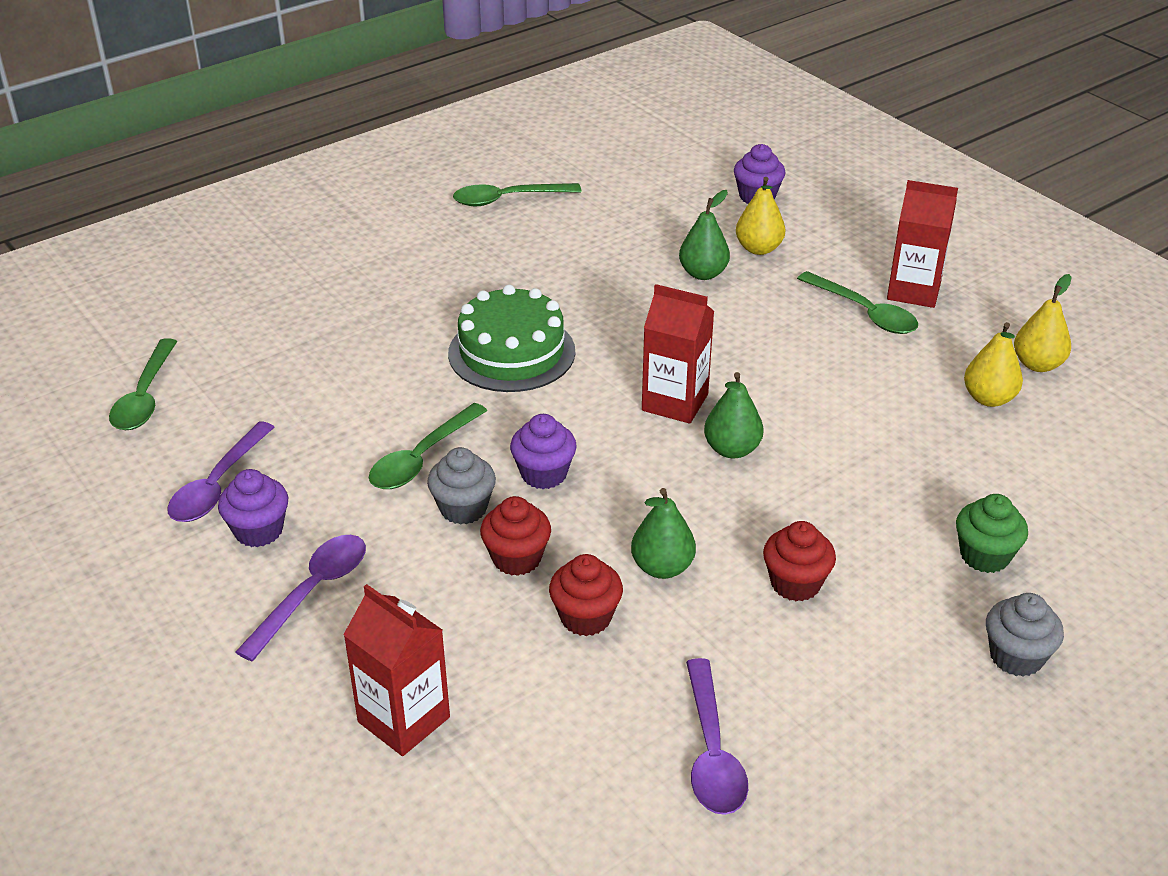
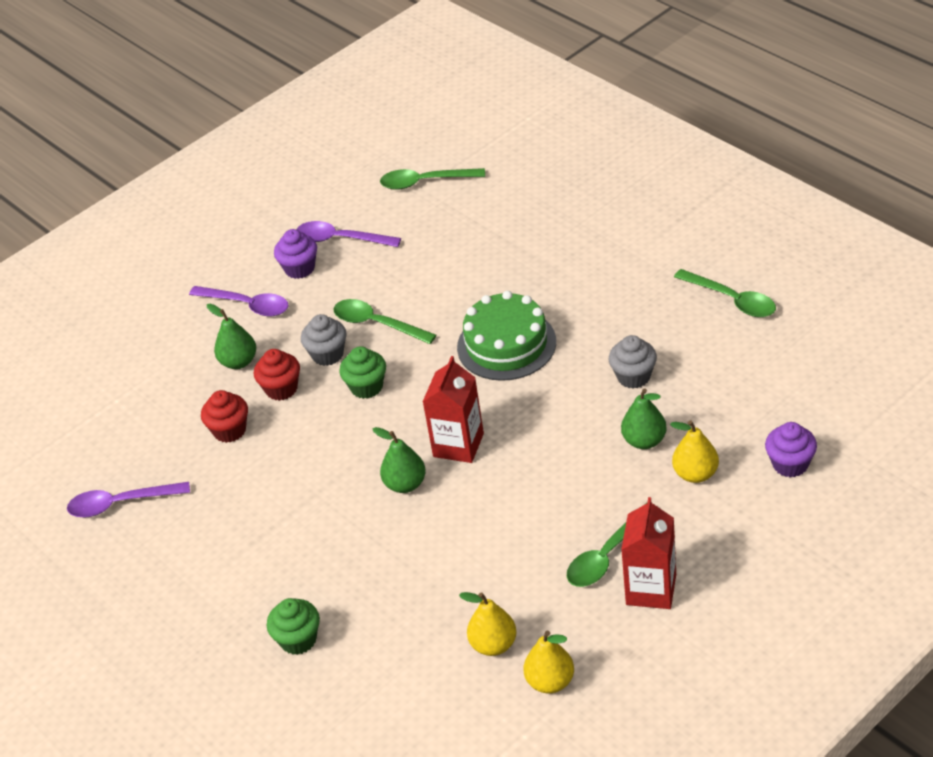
camera: 90 degrees right, 5 degrees up
(404, 719) = (148, 367): red carton -> none
(508, 199) = (732, 300): green spoon -> green spoon turned 150 degrees clockwise
(544, 474) = (366, 387): purple cupcake -> green cupcake
(662, 567) = (277, 461): green pear -> green pear (239, 362)
(795, 583) = (264, 532): red cupcake -> none
(1016, 657) = (198, 656): grey cupcake -> grey cupcake (633, 376)

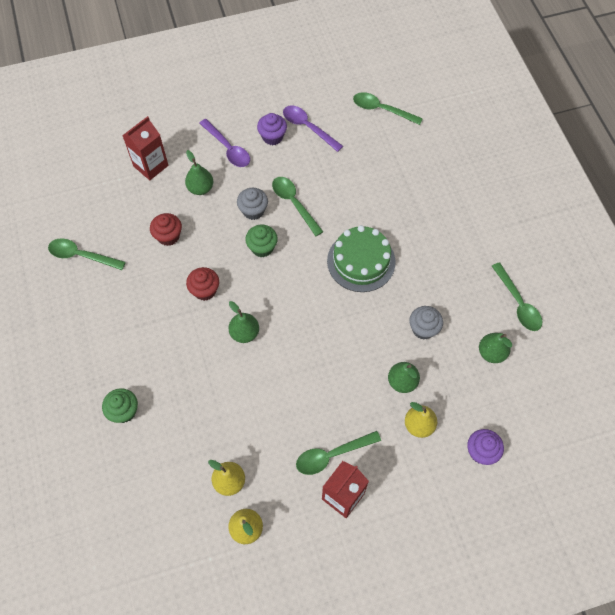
camera: 20 degrees right, 20 degrees up
(121, 504) = (81, 256): purple spoon -> green spoon
(281, 389) = (213, 222): red cupcake -> red cupcake (205, 290)
(458, 445) = (291, 321): red carton -> red carton (151, 166)
(734, 362) = (491, 353): none -> green pear

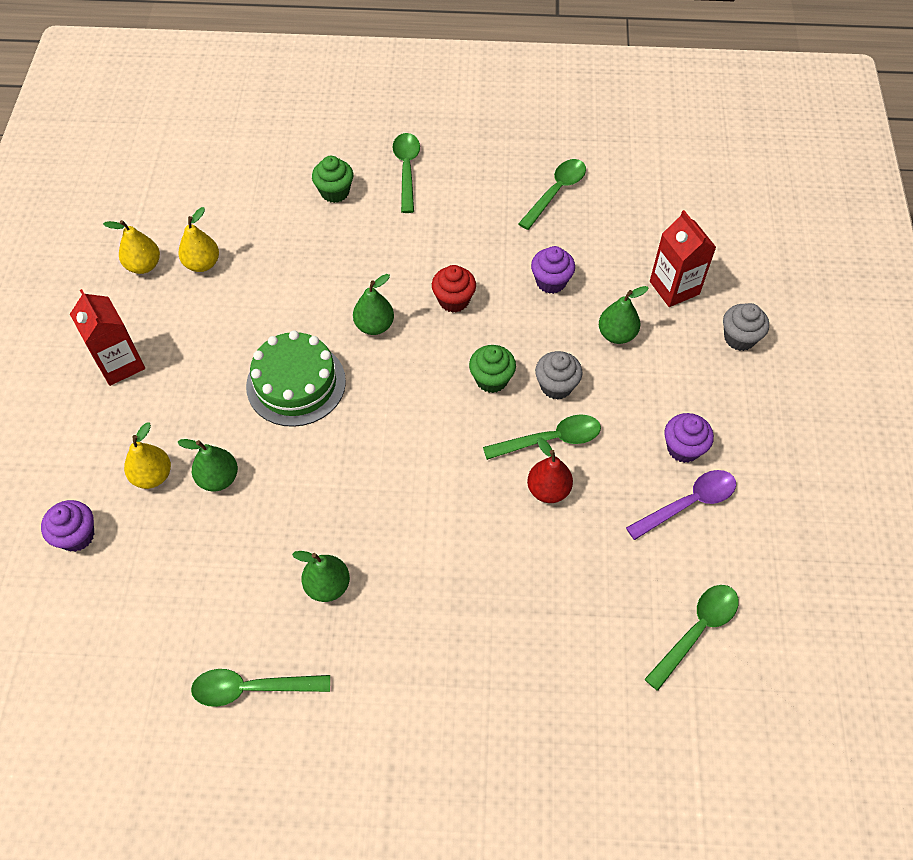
camera: 110 degrees right, 5 degrees down
(168, 236) = (551, 281): red cupcake -> purple cupcake
(228, 148) = (678, 385): purple spoon -> none
(329, 195) = (548, 490): none -> red pear
(332, 455) = (172, 368): green spoon -> green spoon (406, 170)
(361, 261) = (419, 493): green cake -> green cake (296, 383)
(423, 329) = (278, 535): grey cupcake -> grey cupcake (739, 338)
(491, 353) = (197, 611): green pear -> green pear (327, 586)

